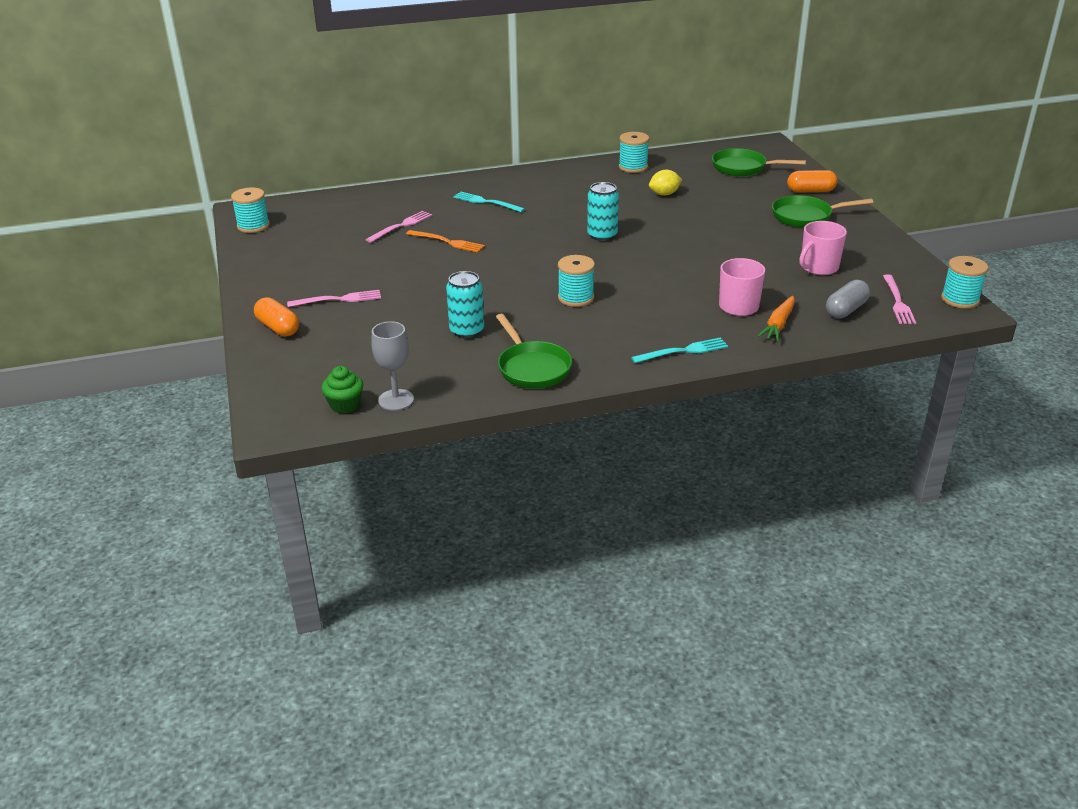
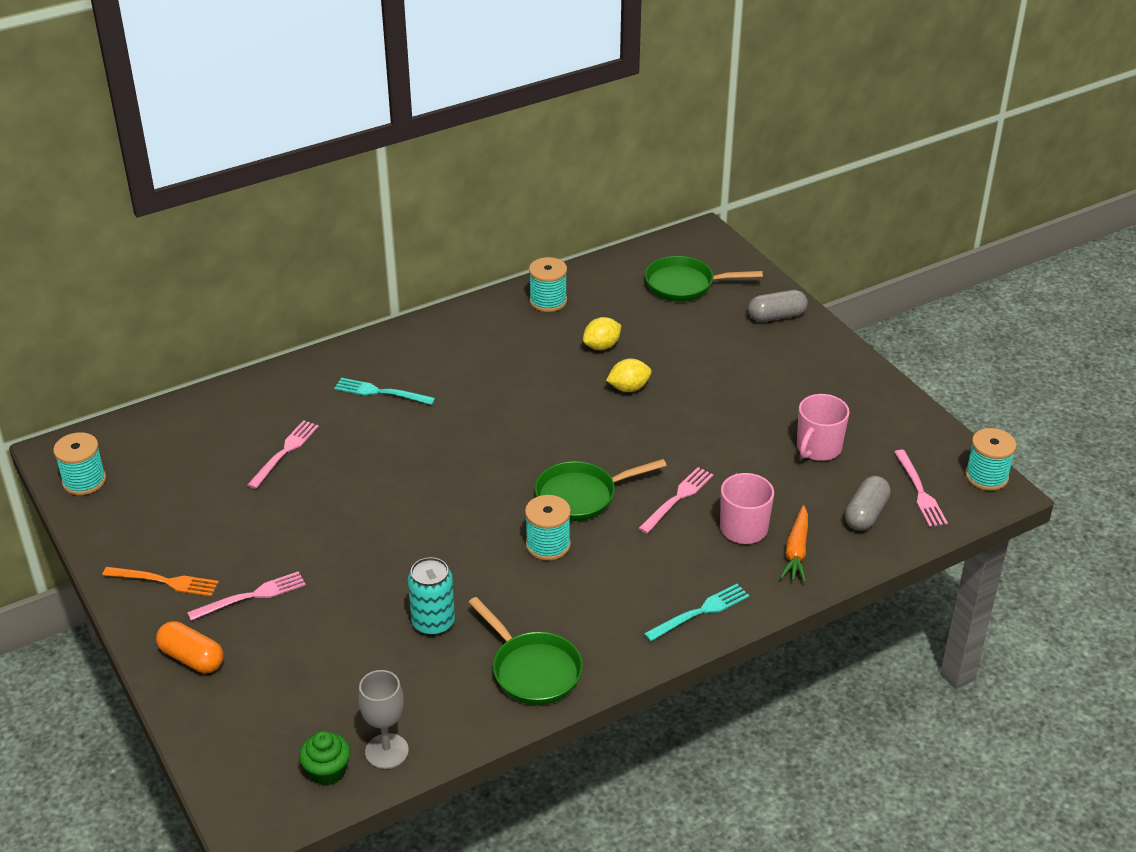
camera: 15 degrees left, 5 degrees up
(447, 242) = (355, 472): orange fork -> orange fork (165, 581)
(602, 235) = (547, 431): turquoise can -> none
(676, 218) = (628, 388): none -> yellow lemon
(691, 283) = (677, 498): none -> pink fork
(805, 216) = (782, 362): green pan -> green pan (581, 496)
(810, 191) = (776, 316): orange capsule -> grey capsule

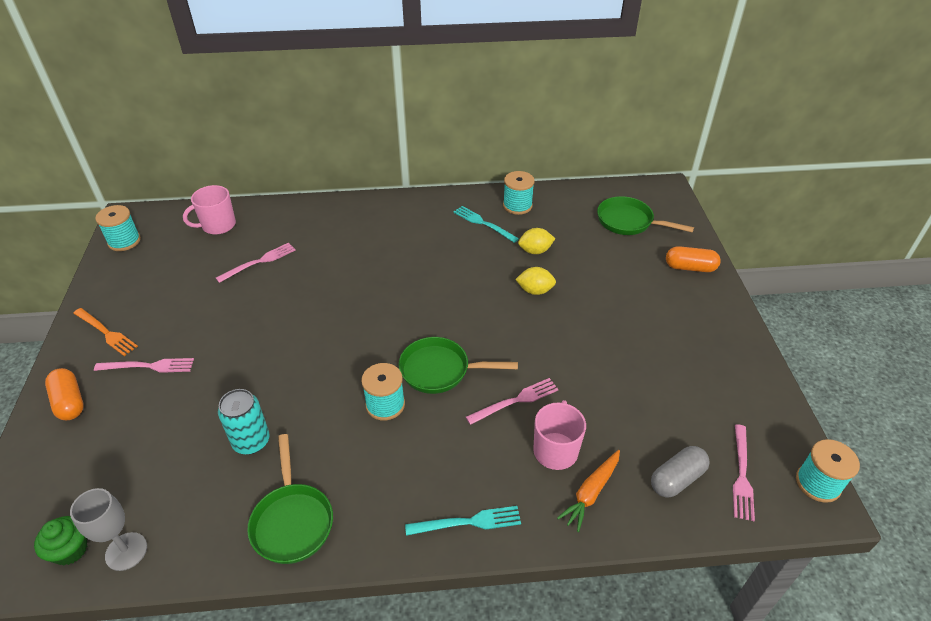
camera: 25 degrees right, 5 degrees up
(380, 392) = (354, 238): turquoise fork -> turquoise fork (483, 223)
(776, 316) = (690, 267): grey capsule -> orange capsule
(818, 448) = (665, 396): pink mug -> pink mug (218, 225)

